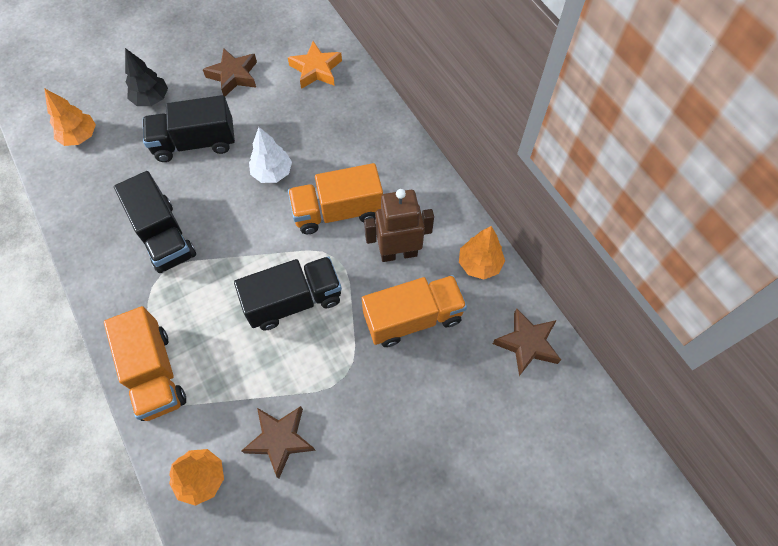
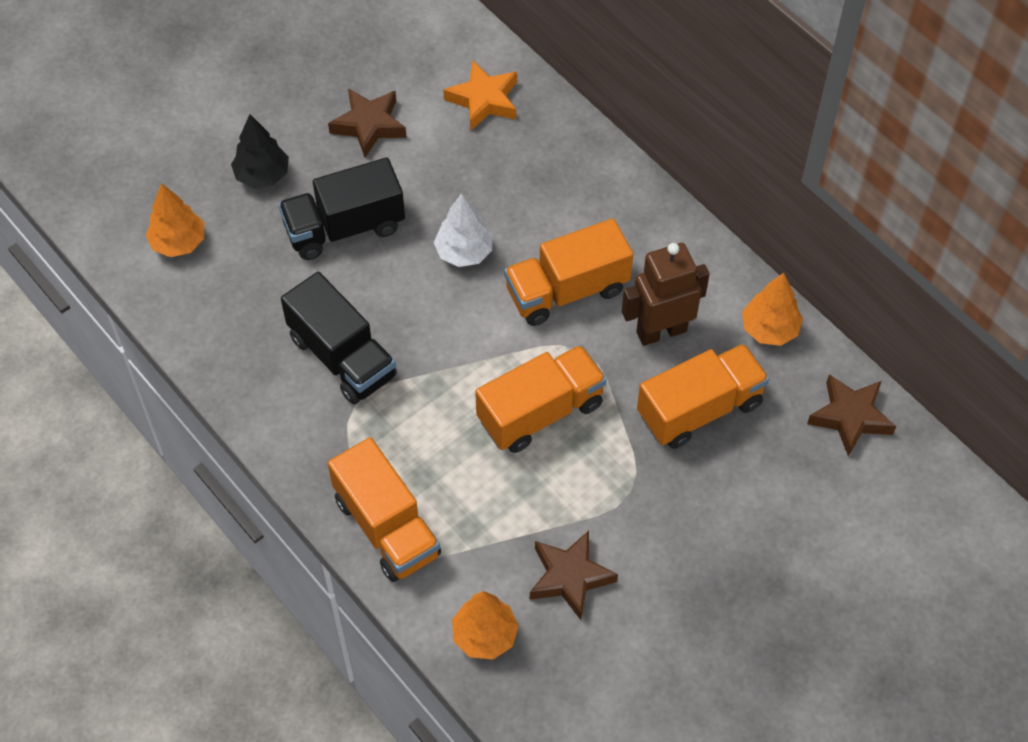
camera: 10 degrees left, 5 degrees down
(294, 301) = (540, 412): black truck -> orange truck

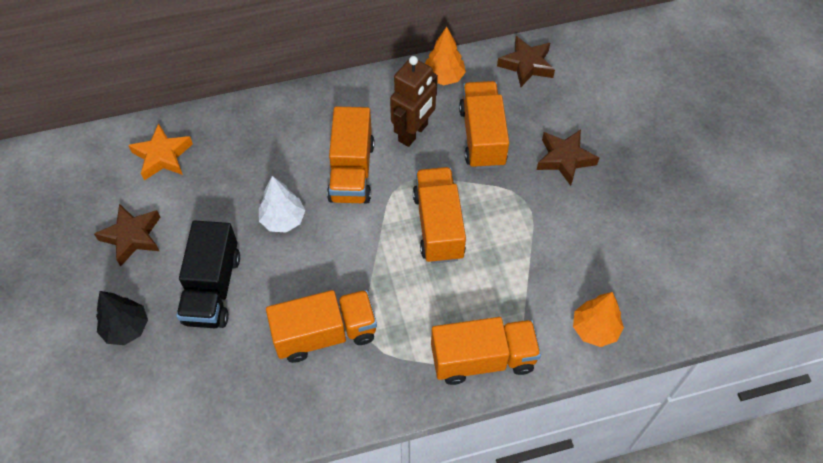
camera: 65 degrees left, 0 degrees up
(178, 242) = (149, 415): orange tree -> none
(342, 357) = (325, 334): black truck -> orange truck
(570, 577) = (572, 260): brown star -> brown star (565, 159)
(661, 331) = (413, 133): brown robot -> brown robot turned 150 degrees counterclockwise

